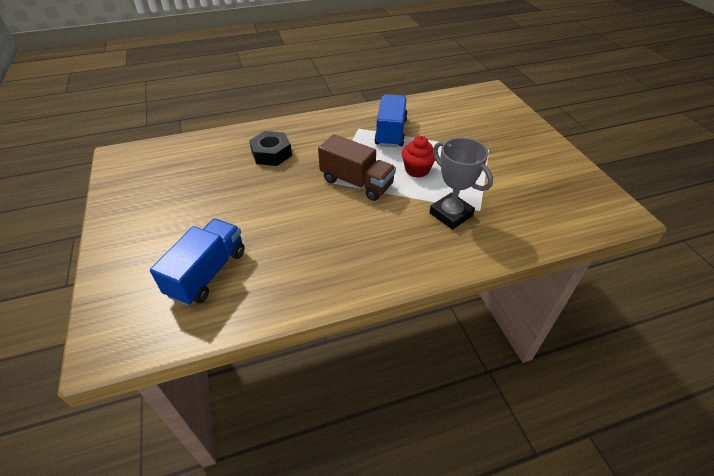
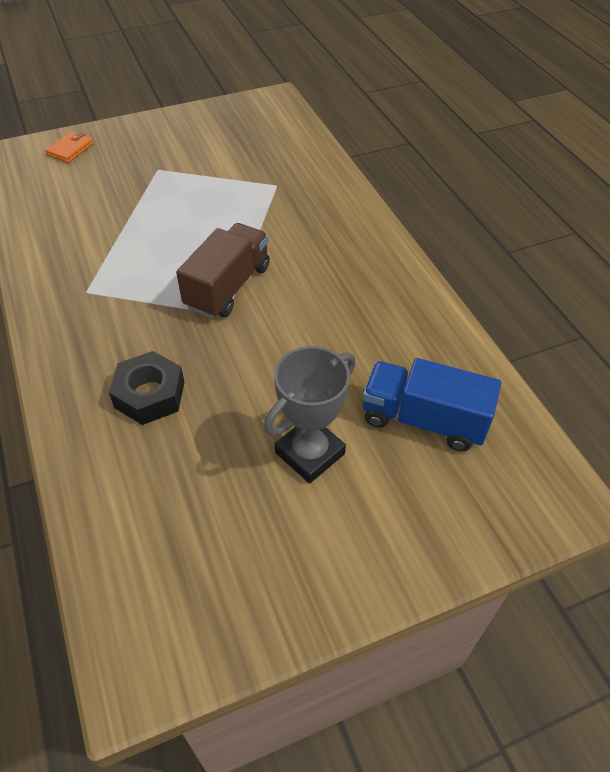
camera: 95 degrees left, 5 degrees up
(391, 132) = (104, 255): blue truck -> none
(417, 170) = (200, 231): red cupcake -> none
(451, 214) = (286, 206): grey trophy -> grey trophy (310, 453)
(503, 112) = (70, 149): none -> orange wallet

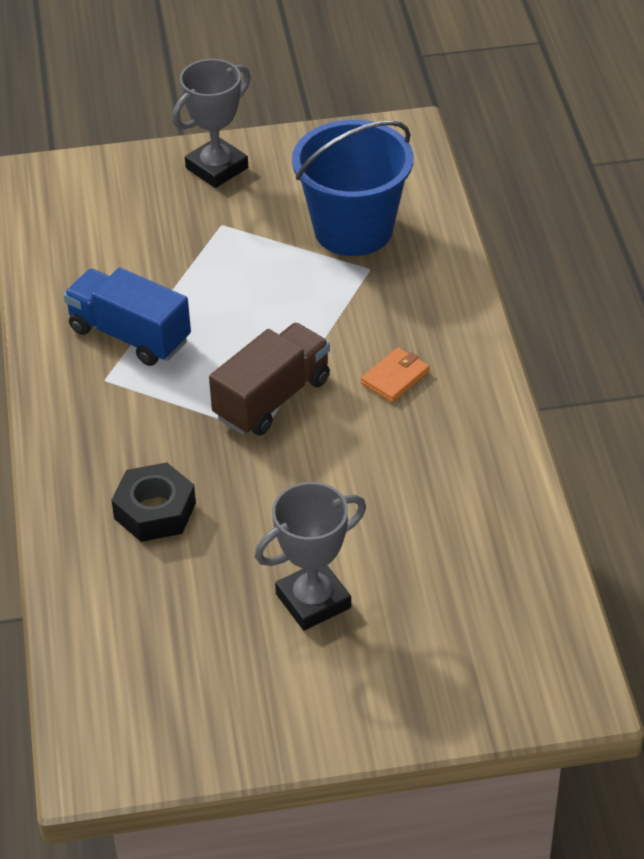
camera: 15 degrees right, 5 degrees down
(70, 149) = (115, 180): orange wallet -> orange wallet (395, 378)
(146, 134) = (217, 168): none -> grey trophy
(256, 161) = (353, 229): none -> blue bucket
(423, 420) = (451, 587): blue truck -> blue truck (130, 335)

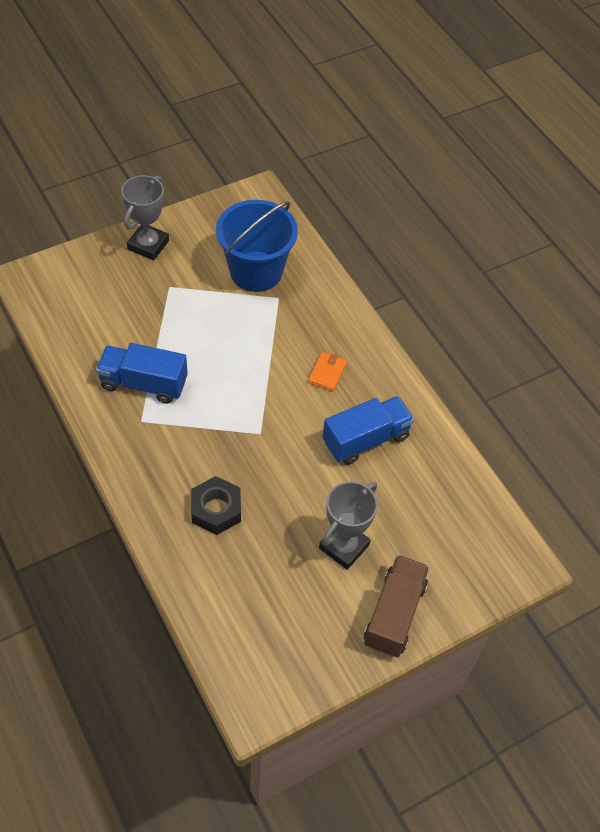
camera: 25 degrees left, 10 degrees up
(272, 398) = (256, 407): brown truck -> brown truck (394, 614)
(411, 474) = (365, 439): none -> blue truck

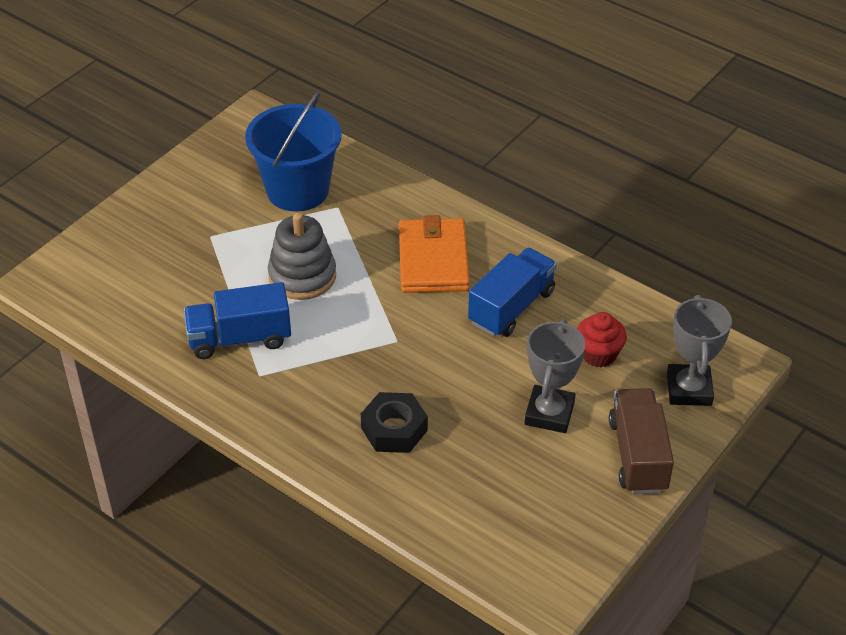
camera: 20 degrees left, 10 degrees down
(148, 245) = (161, 203): grey trophy -> grey trophy (689, 389)
(219, 348) = (302, 276): none -> grey stacking toy
(327, 373) = (433, 260): orange wallet -> orange wallet, size x2.05
(412, 510) = (598, 354): none -> red cupcake

